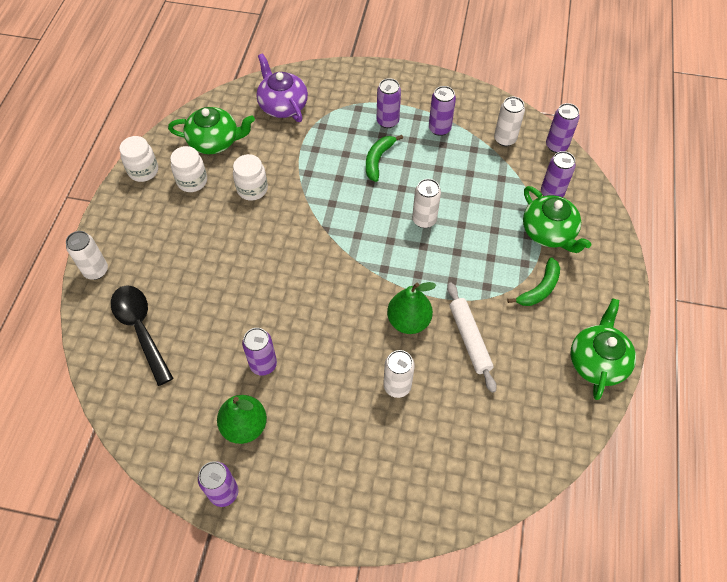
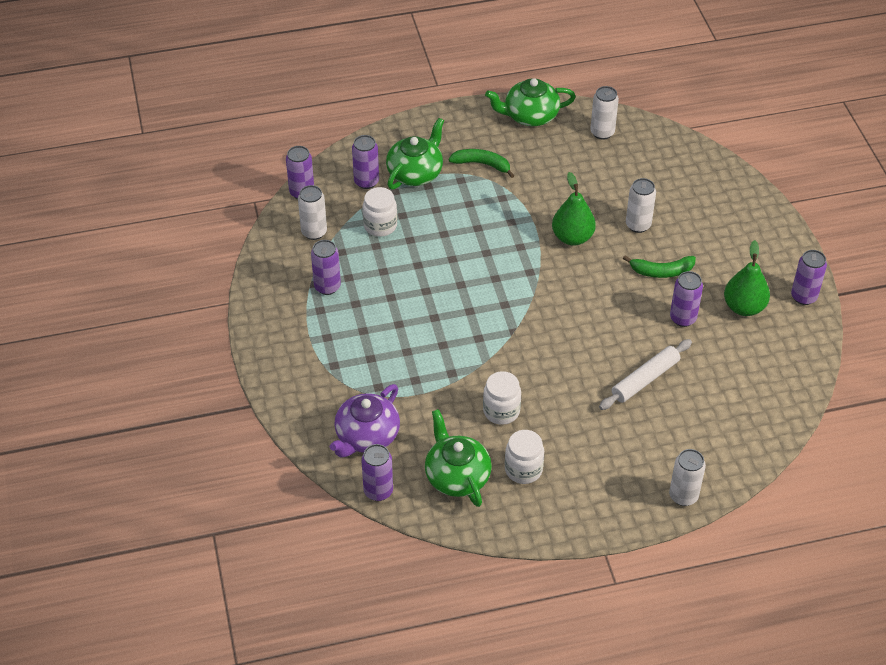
camera: 115 degrees left, 10 degrees down
(140, 329) = (715, 424): black spoon -> none
(143, 171) = (537, 523): white jar -> white jar (380, 226)
(378, 160) = (399, 322): green banana -> green banana (661, 271)
(387, 121) = (340, 333): purple can -> purple can (378, 491)
(424, 220) = (455, 261): white can -> white can (602, 132)
(469, 339) = (563, 194): white rolling pin -> white rolling pin (645, 379)

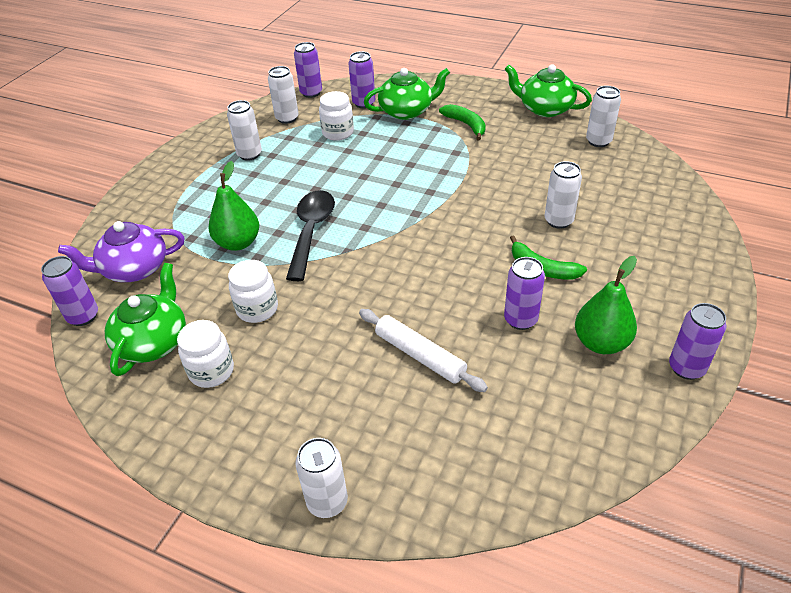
camera: 40 degrees right, 5 degrees down
(327, 287) = (249, 154): purple can -> white can
(467, 330) = (311, 231): none -> black spoon
(572, 237) = (484, 204): green pear -> green pear (238, 243)
(645, 379) = (420, 355): white rolling pin -> white rolling pin turned 45 degrees clockwise

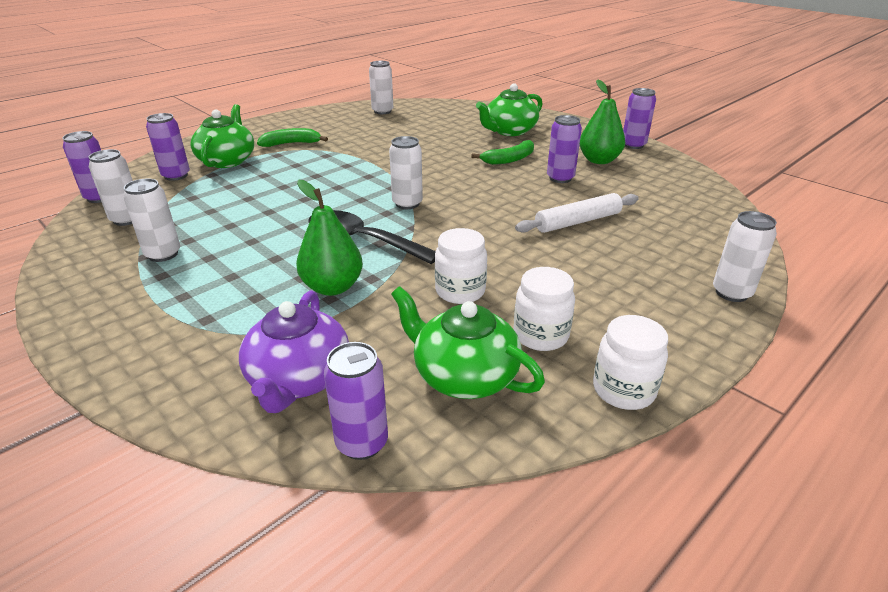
camera: 70 degrees left, 10 degrees down
(338, 133) = (208, 197): white jar -> white jar (623, 390)
(545, 108) = (314, 115): green teapot -> green teapot (509, 131)
(558, 221) = (461, 143): white can -> white can (407, 204)

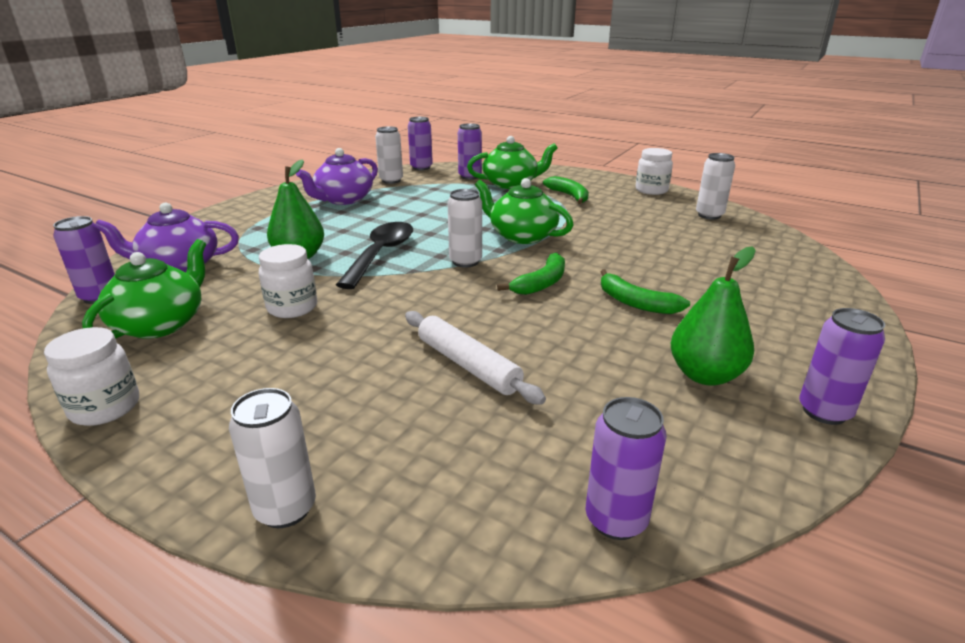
camera: 75 degrees right, 5 degrees down
(163, 254) = (343, 199): white can -> purple teapot
(465, 181) = (541, 283): none -> green banana
(509, 131) = (743, 293): green teapot -> green teapot (522, 236)
(540, 335) = (210, 355): white jar -> white jar (651, 190)
(560, 178) = (602, 344): purple can -> purple can (616, 520)

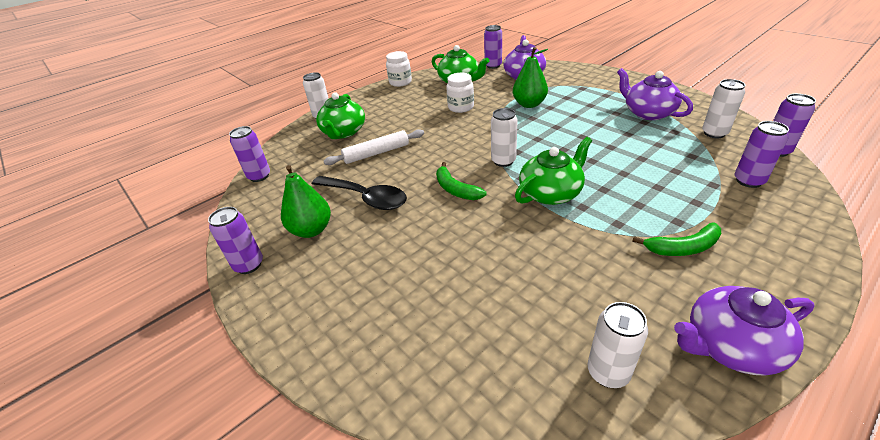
camera: 110 degrees right, 10 degrees up
(381, 254) = (525, 130): black spoon -> black spoon (366, 198)
(511, 184) = (725, 208): green teapot -> green teapot (343, 132)
(635, 303) = (406, 227): green banana -> none
(651, 190) = (730, 346): white jar -> purple teapot

